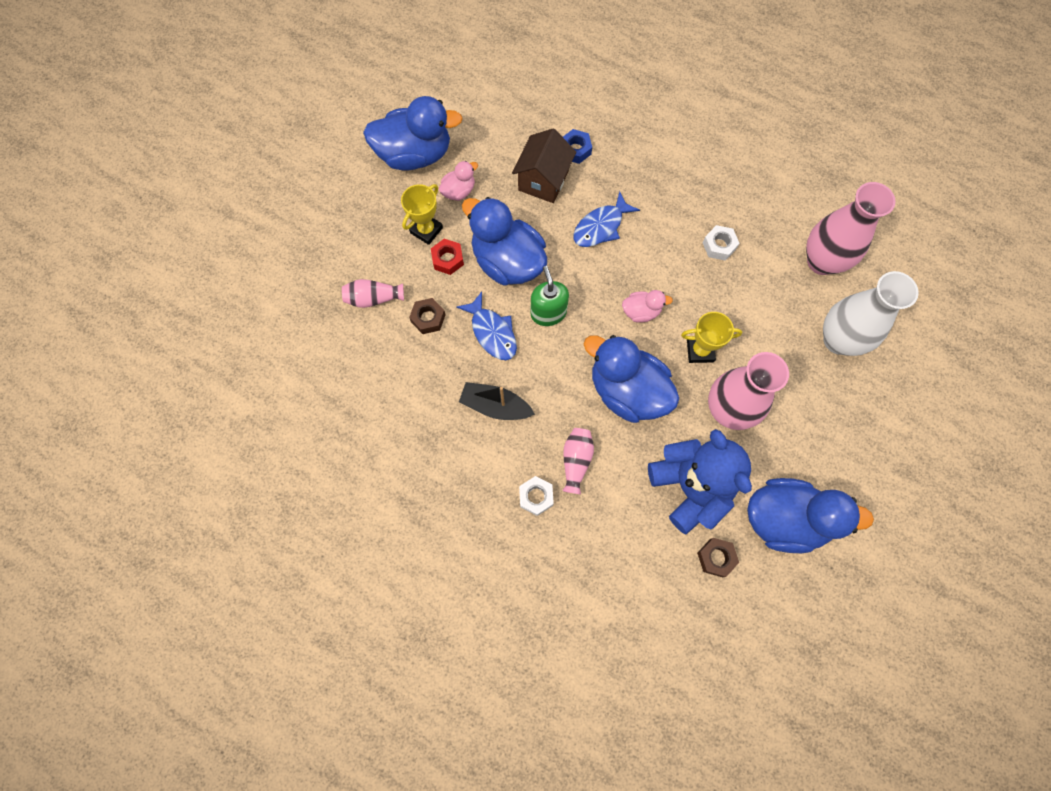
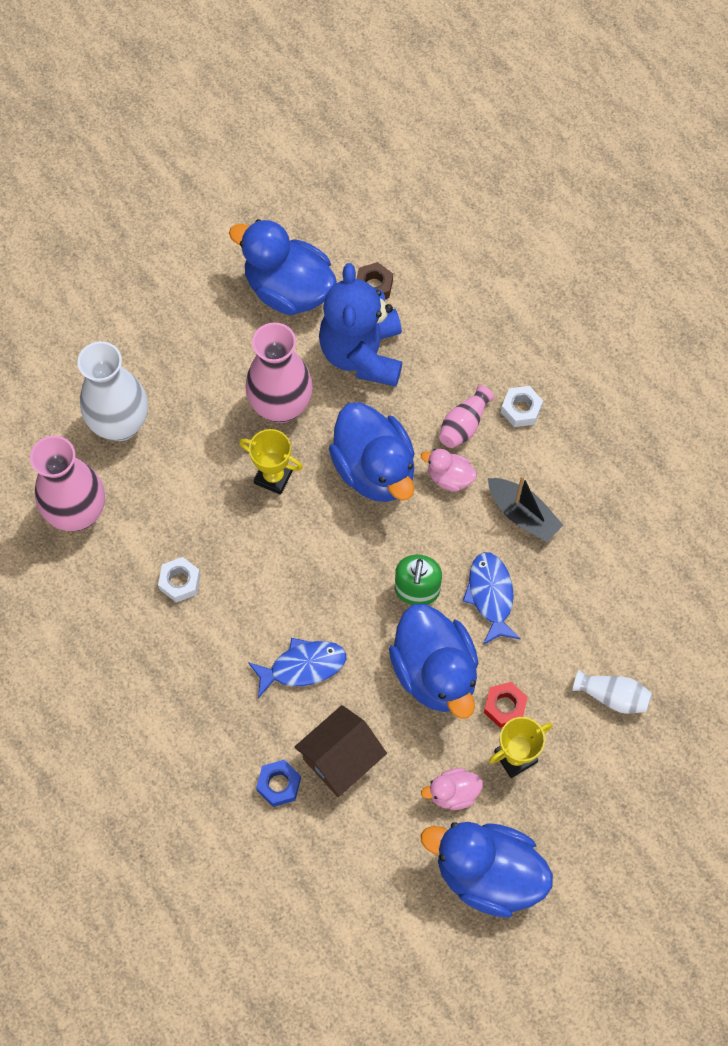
camera: 155 degrees left, 5 degrees down
(373, 298) = (612, 696): pink vase -> white vase
(428, 318) = (557, 644): brown nut -> none
(641, 311) = (312, 546): pink duck -> pink duck (449, 477)

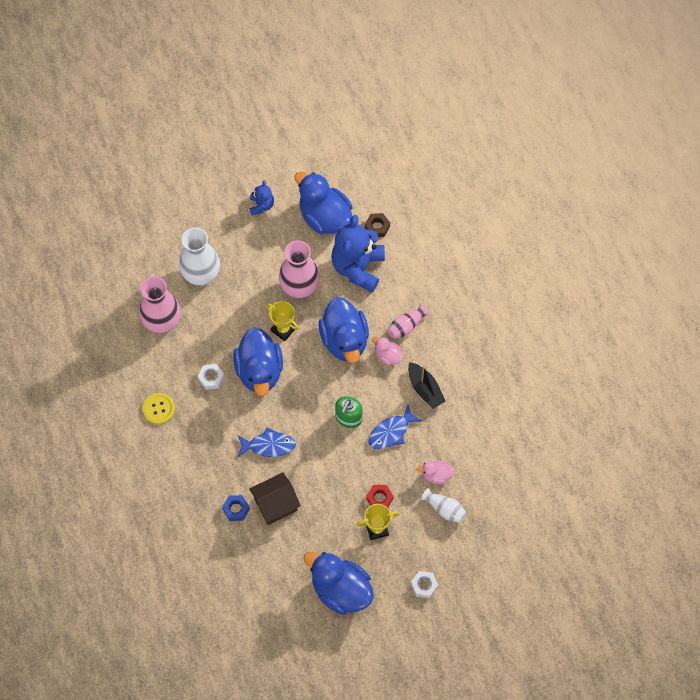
camera: 15 degrees right, 0 degrees up
(108, 653) = (158, 409): none -> yellow button
(186, 296) = (261, 205): none -> blue teddy bear
(435, 672) = (345, 468): blue duck -> blue duck (259, 371)
(453, 793) = (334, 540): pink duck -> pink duck (436, 475)
(490, 595) = (391, 432): blue fish -> blue fish turned 135 degrees counterclockwise
(521, 409) = (443, 325): white nut -> white nut (424, 585)

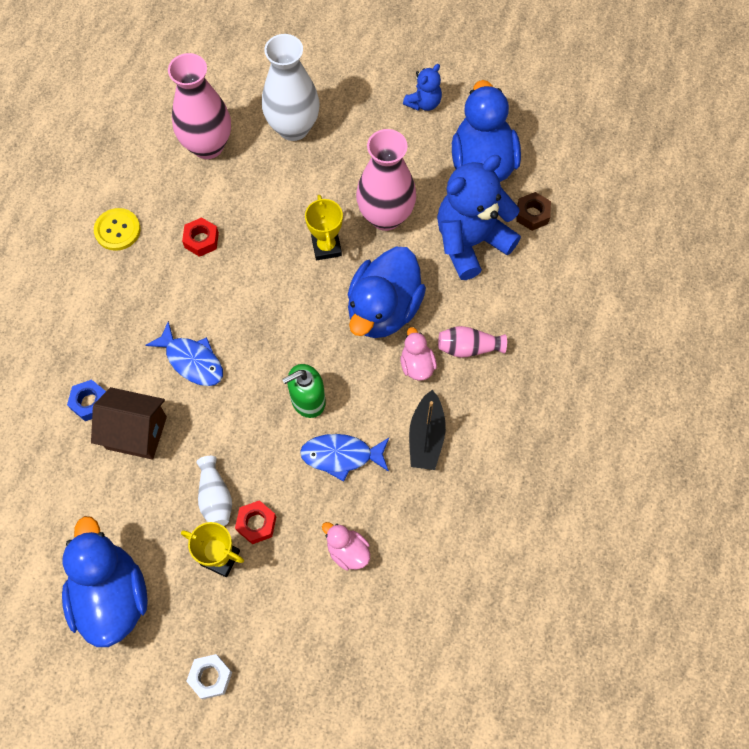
camera: 40 degrees right, 0 degrees up
(211, 378) = (201, 240): white nut -> red nut
(259, 371) = (259, 271): blue duck -> none
(444, 509) = (321, 602): white vase -> white vase (215, 497)

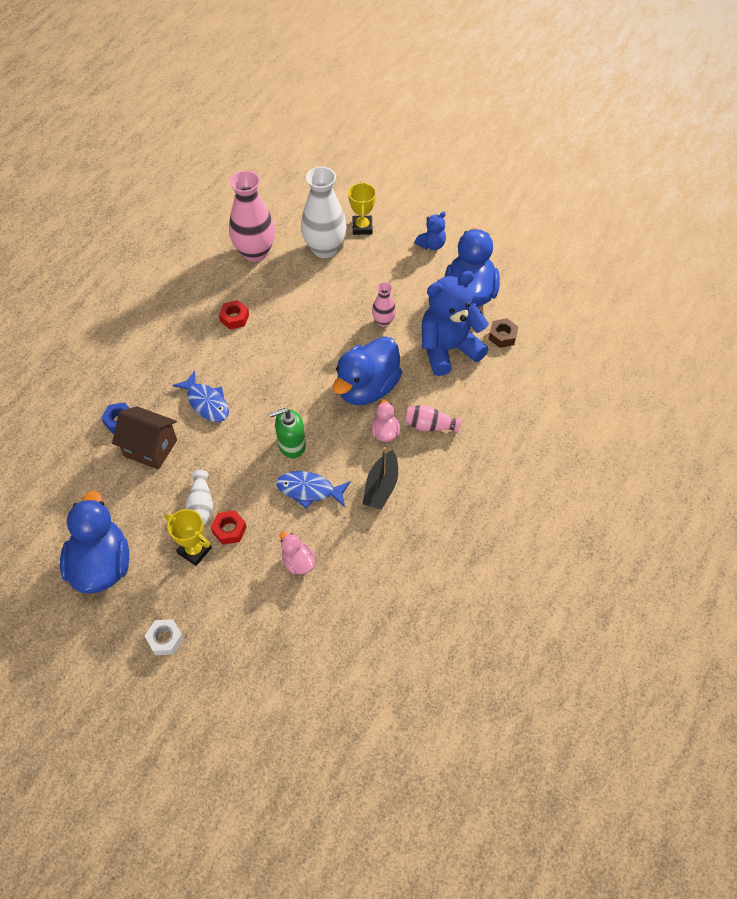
camera: 10 degrees right, 10 degrees down
(117, 230) = (171, 302): yellow button -> none
(326, 247) = (331, 336): yellow trophy -> yellow trophy (362, 227)
(385, 216) = (383, 321): pink vase -> pink vase, size x0.51

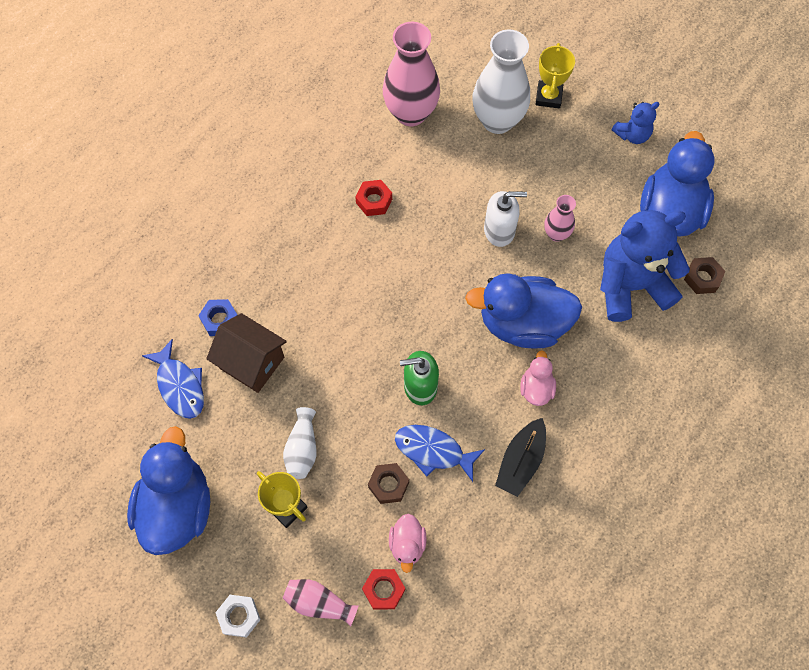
camera: 10 degrees right, 10 degrees up
(206, 403) = (326, 312): blue fish -> blue fish (180, 386)
(229, 530) = (331, 487): red nut -> red nut (383, 590)
(276, 520) = (388, 485): none -> brown nut
(298, 562) = (407, 544): pink duck -> pink duck turned 150 degrees counterclockwise
(338, 325) = (499, 230): none -> white soap dispenser
(367, 388) = (523, 323): blue duck -> blue duck turned 45 degrees clockwise
(430, 426) = (592, 388): pink vase -> pink vase (319, 603)

